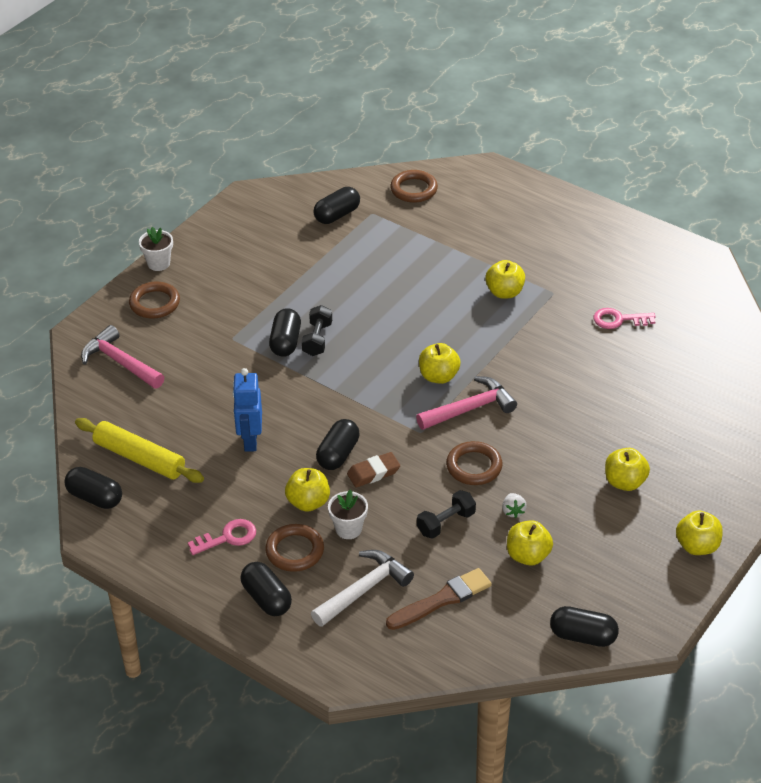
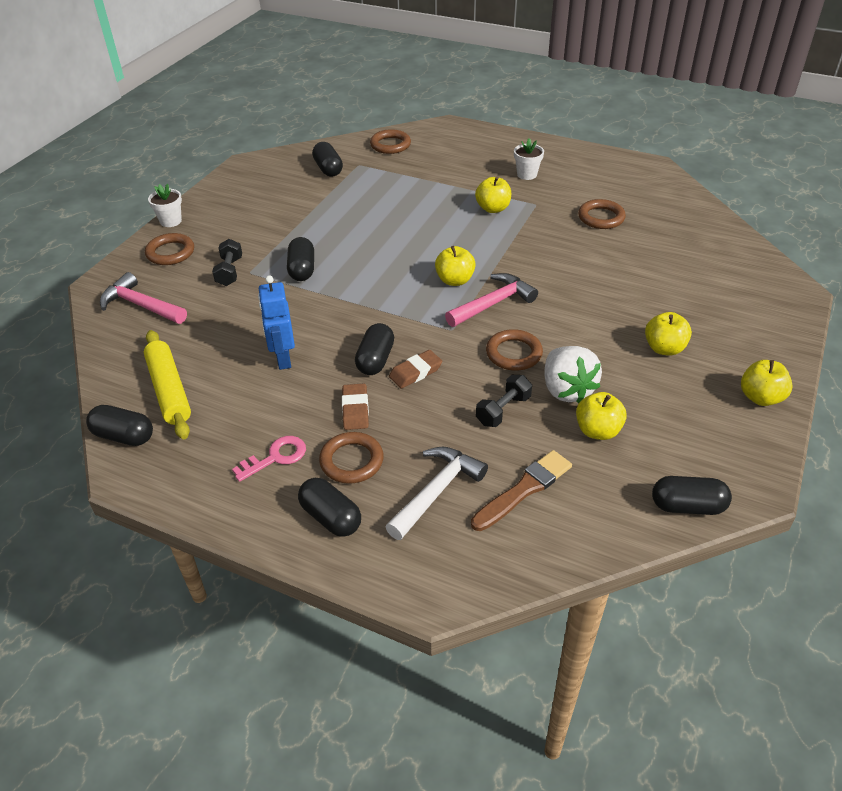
camera: 10 degrees left, 0 degrees up
(139, 458) = (169, 390): yellow rolling pin -> yellow rolling pin turned 45 degrees clockwise
(308, 502) = (355, 410): yellow apple -> brown eraser
(317, 339) = (332, 264): black dumbbell -> black dumbbell (229, 272)
(337, 215) = (328, 169): black capsule -> black capsule turned 60 degrees counterclockwise
(348, 529) = (404, 430): white flower pot -> white flower pot (527, 174)
(513, 511) = (566, 390): white strawberry -> white strawberry, size x2.26
(619, 320) = (601, 217): pink key -> brown ring

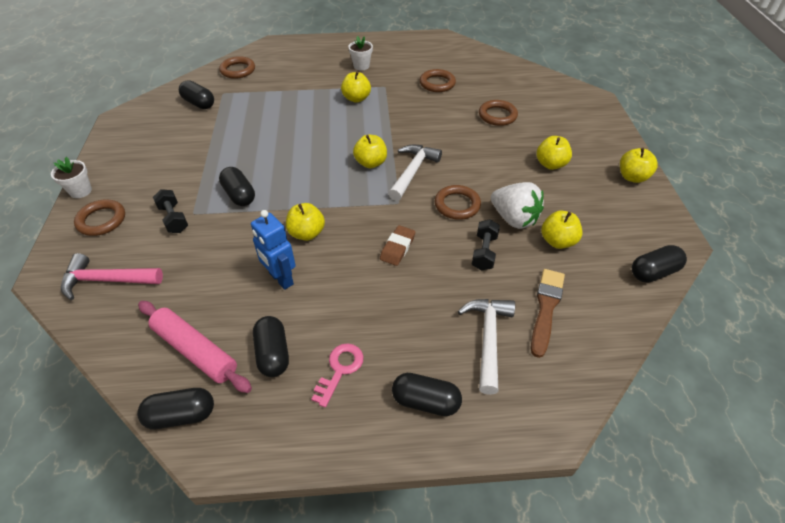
camera: 30 degrees left, 5 degrees up
(169, 390) = (195, 350): yellow rolling pin -> pink rolling pin
(338, 327) = (307, 233): none -> yellow apple
(351, 461) = (405, 344): brown ring -> brown ring (497, 115)
(355, 410) = (374, 298): brown eraser -> none
(375, 360) = (359, 250): black capsule -> black capsule (273, 353)
(493, 303) = (413, 171): pink hammer -> white hammer

